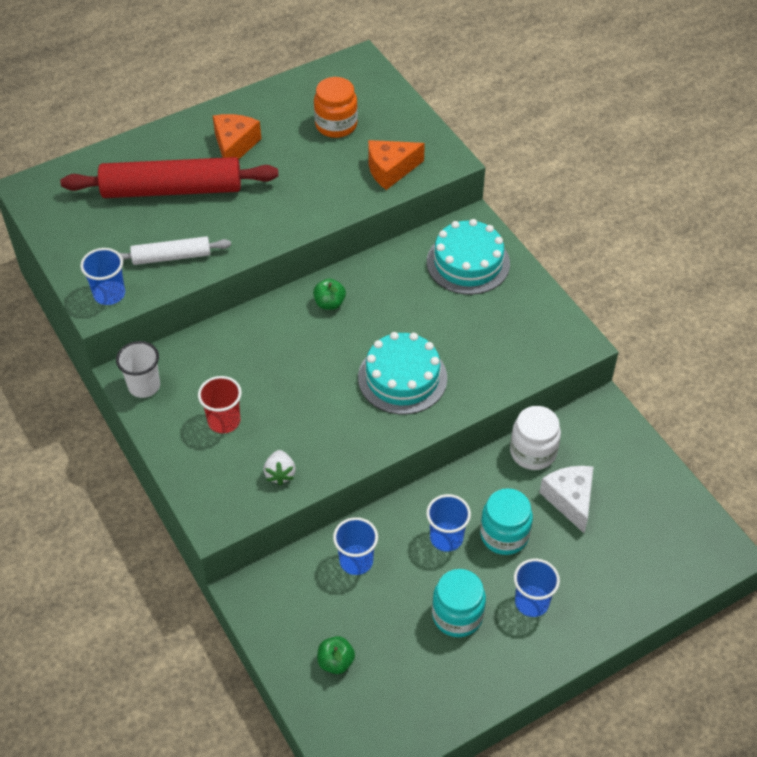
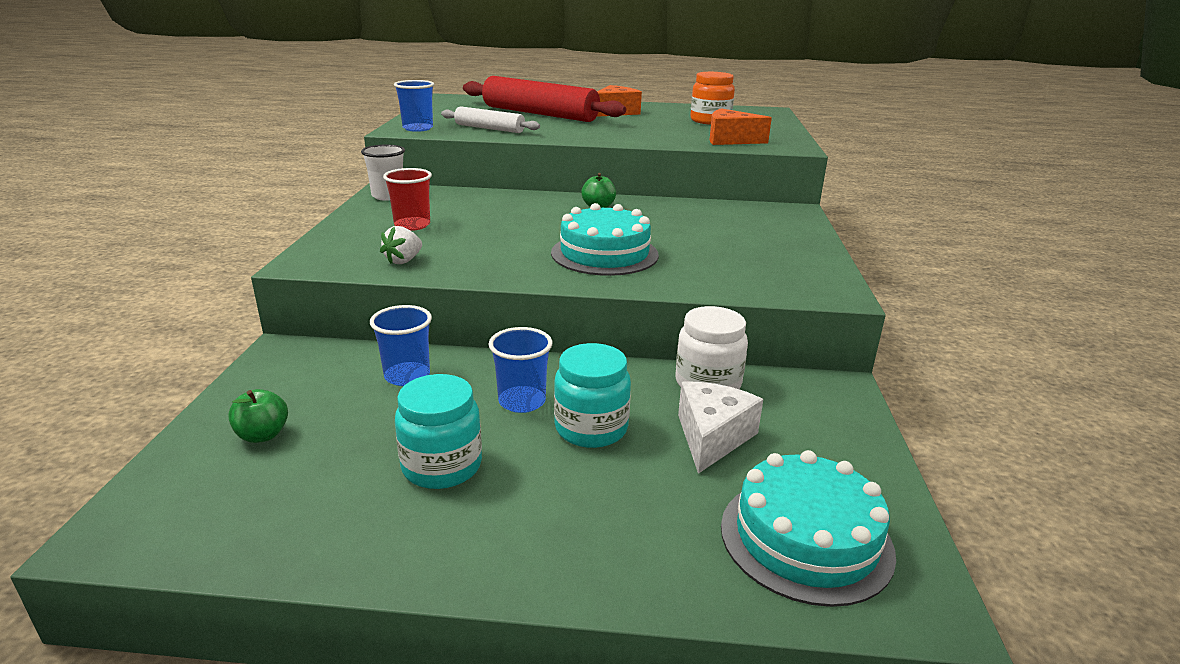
camera: 35 degrees right, 25 degrees down
(468, 263) = (761, 223): turquoise cake -> turquoise cake (805, 538)
(531, 602) = (547, 502): blue cup -> none

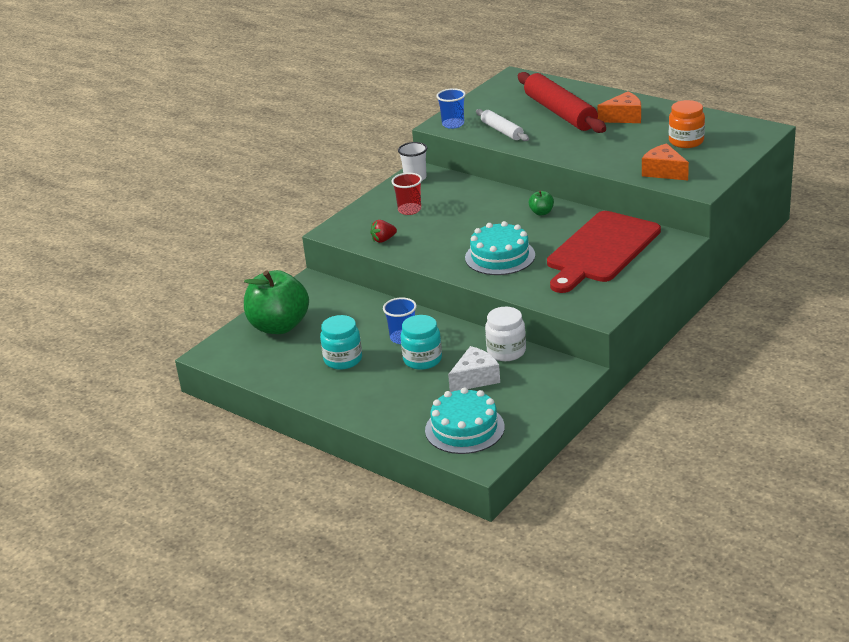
camera: 35 degrees right, 5 degrees up
(263, 435) = (279, 326): green apple -> green apple, size x2.45
(403, 261) = (383, 240): white strawberry -> red strawberry
(407, 376) = (359, 310): blue cup -> none
(724, 229) = (601, 250): none -> red cutting board

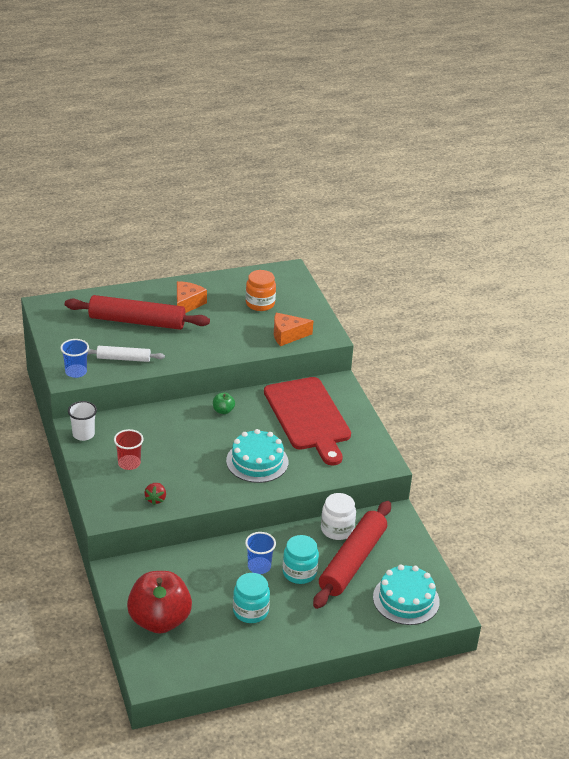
camera: 60 degrees left, 5 degrees up
(279, 326) = (159, 620): green apple -> red apple
(475, 378) = (352, 561): white cheese -> red rolling pin

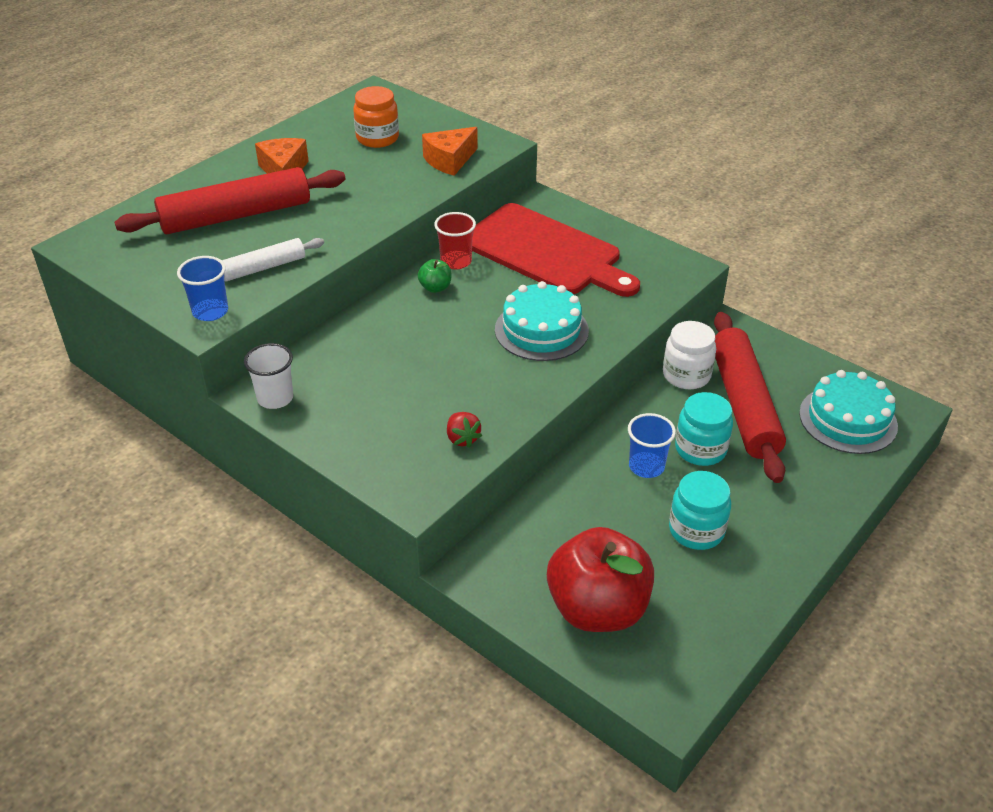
camera: 30 degrees left, 5 degrees up
(129, 463) = (378, 408): red cup -> red cup (456, 261)

